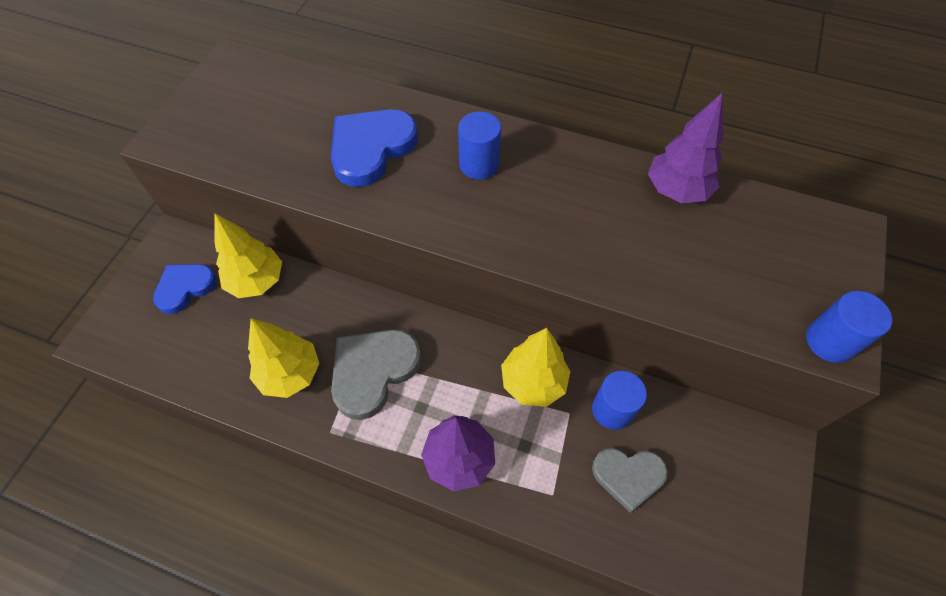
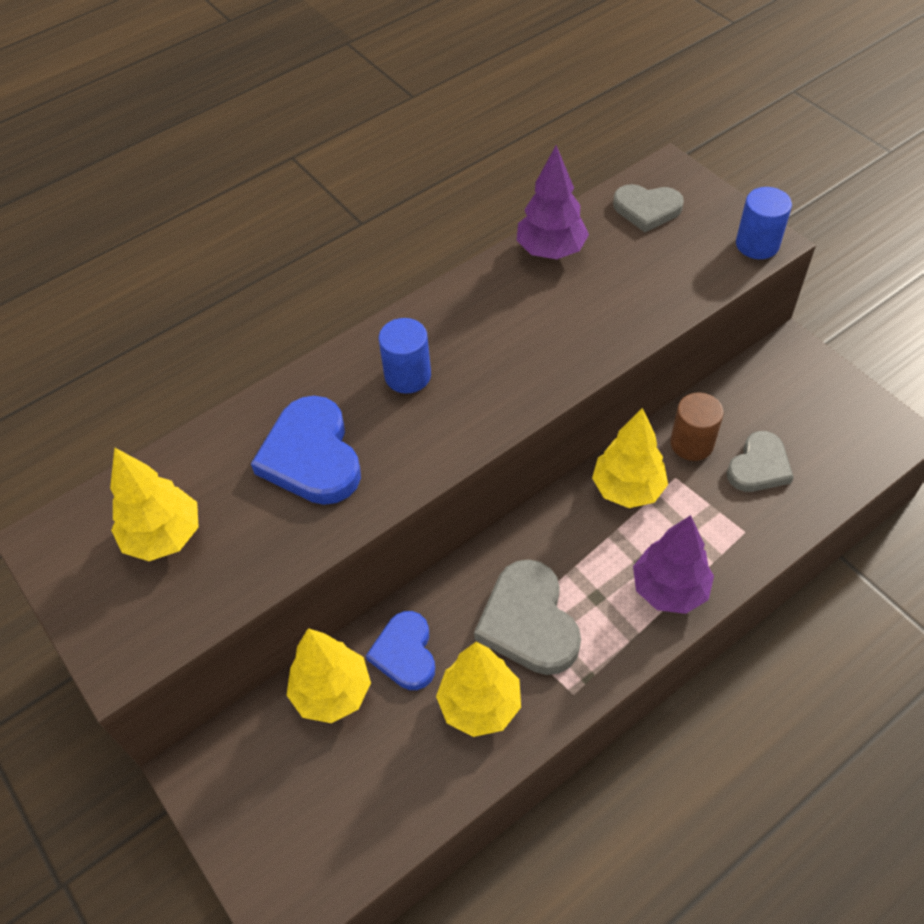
camera: 55 degrees left, 5 degrees down
(185, 288) = (283, 778): blue heart -> blue heart (405, 653)
(263, 110) = (164, 536): none -> yellow tree
(612, 410) = (692, 443): blue cylinder -> brown cylinder
(787, 235) = (647, 209): none -> grey heart

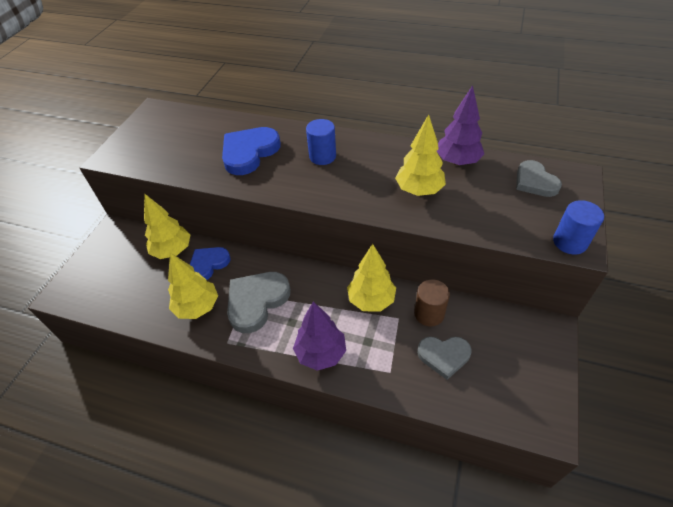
camera: 55 degrees right, 5 degrees down
(164, 536) = (176, 136): yellow tree -> yellow tree (419, 190)

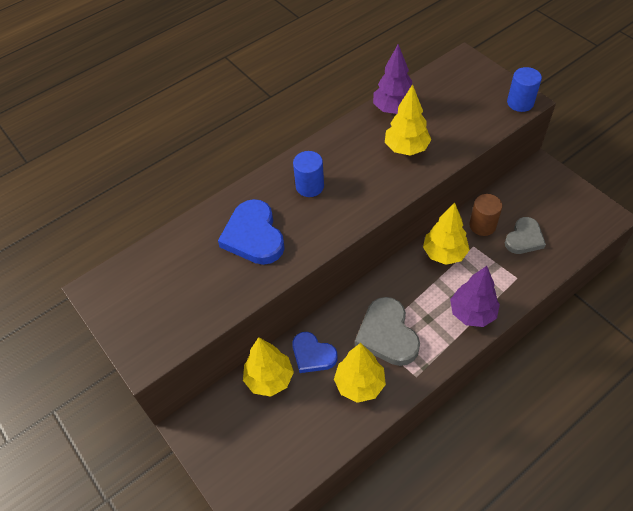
camera: 55 degrees left, 5 degrees up
(208, 264) = (313, 354): blue heart -> blue heart turned 45 degrees counterclockwise
(534, 182) = (451, 83): grey heart -> none

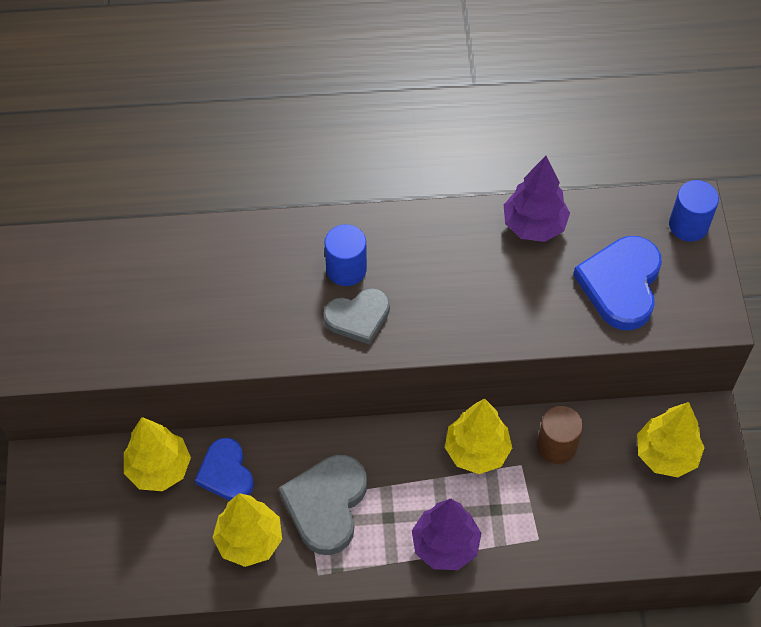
camera: 30 degrees right, 5 degrees up
(254, 236) = (235, 293): blue heart -> blue heart (621, 284)
(406, 148) = (502, 290): yellow tree -> yellow tree (666, 455)
(520, 103) = (704, 315): blue cylinder -> blue cylinder (688, 225)
(524, 238) = (593, 496): grey heart -> grey heart (358, 317)

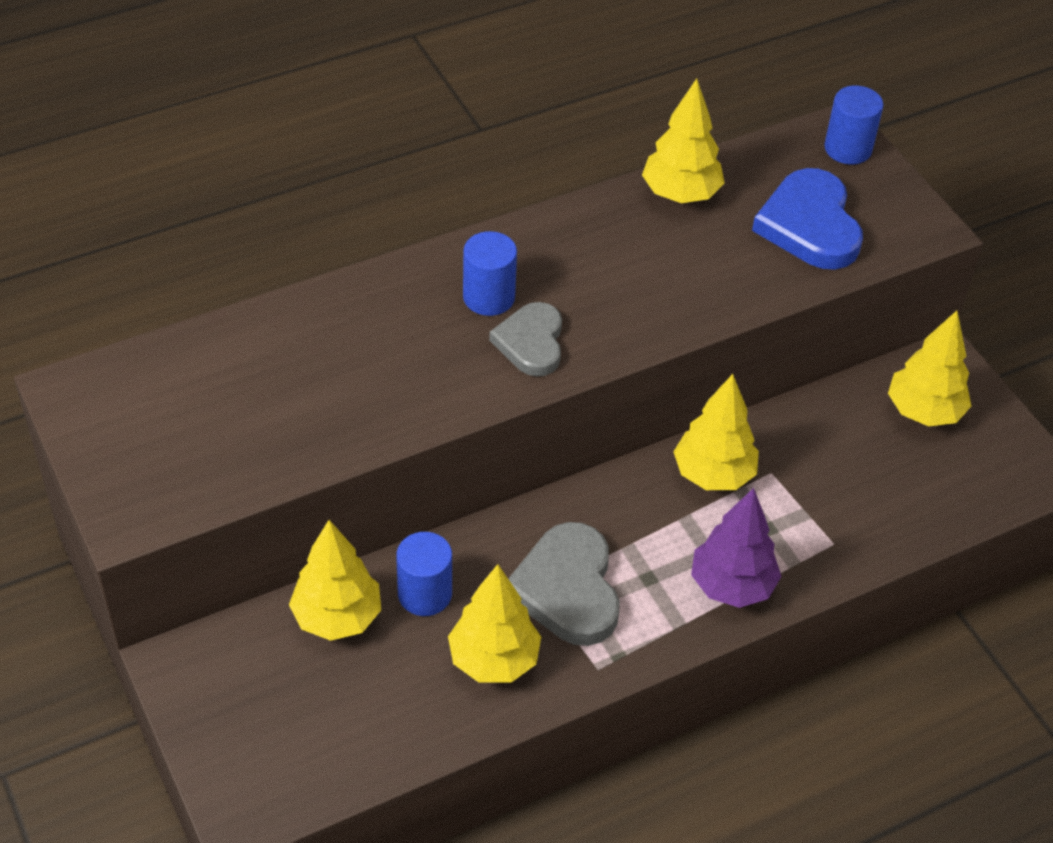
camera: 25 degrees left, 10 degrees down
(226, 473) = (425, 594): blue heart -> blue cylinder
(358, 317) = (531, 342): grey heart -> grey heart turned 135 degrees clockwise
(534, 225) = (680, 194): purple tree -> yellow tree
(556, 446) = (800, 440): brown cylinder -> none

